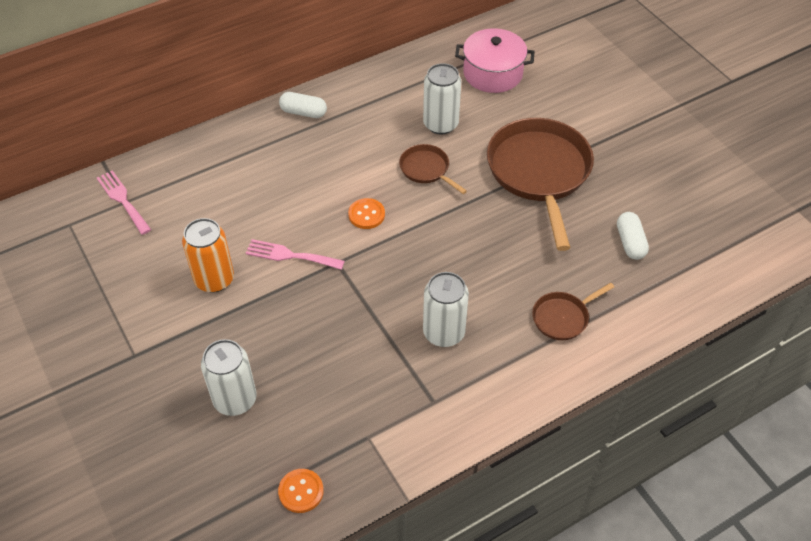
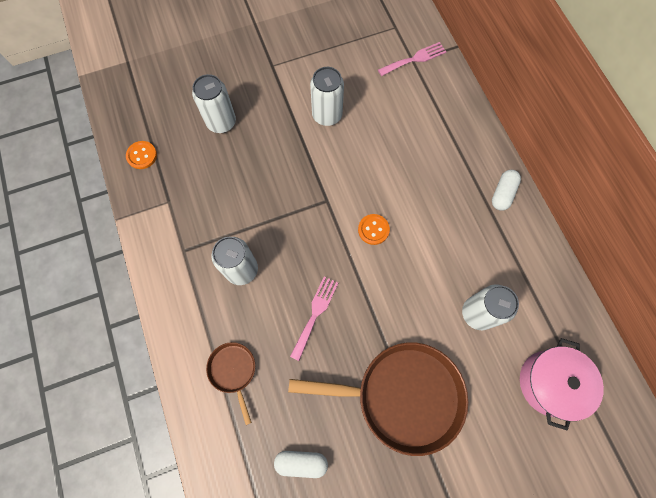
camera: 100 degrees right, 20 degrees up
(214, 279) = (327, 115): orange can -> white can
(290, 255) = (340, 167): pink fork -> pink fork (315, 314)
(426, 169) = (420, 289): brown pan -> none

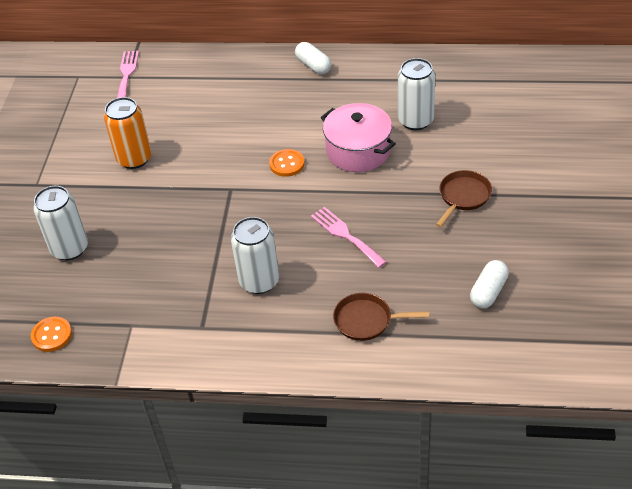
camera: 60 degrees left, 25 degrees down
(327, 115) = (134, 159): white can -> orange can
(402, 395) = (463, 196): brown pan -> brown pan, size x0.47
(550, 383) = (503, 98): pink pot -> pink pot (358, 151)

